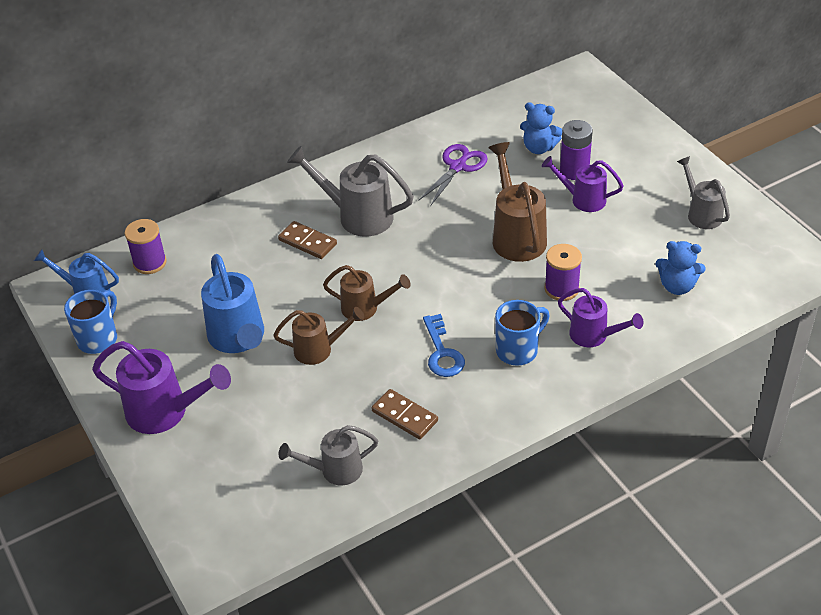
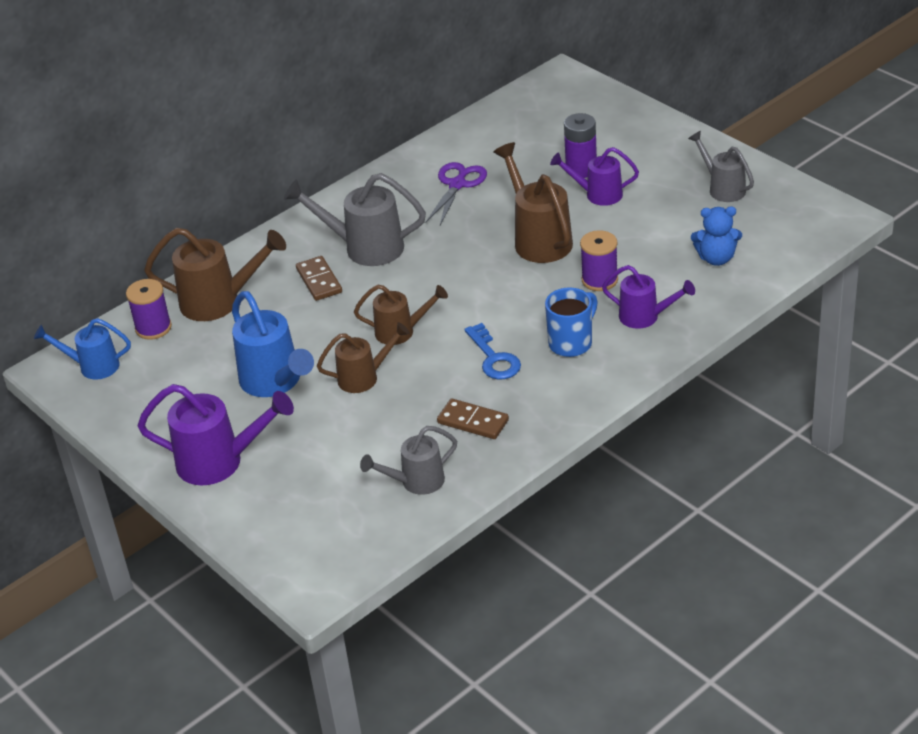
camera: 10 degrees left, 5 degrees down
(98, 338) = (122, 407): blue mug -> none
(214, 247) = (219, 301): none -> brown watering can
(307, 242) = (319, 281): brown domino -> brown domino turned 45 degrees clockwise
(539, 148) = (538, 153): blue teddy bear -> none

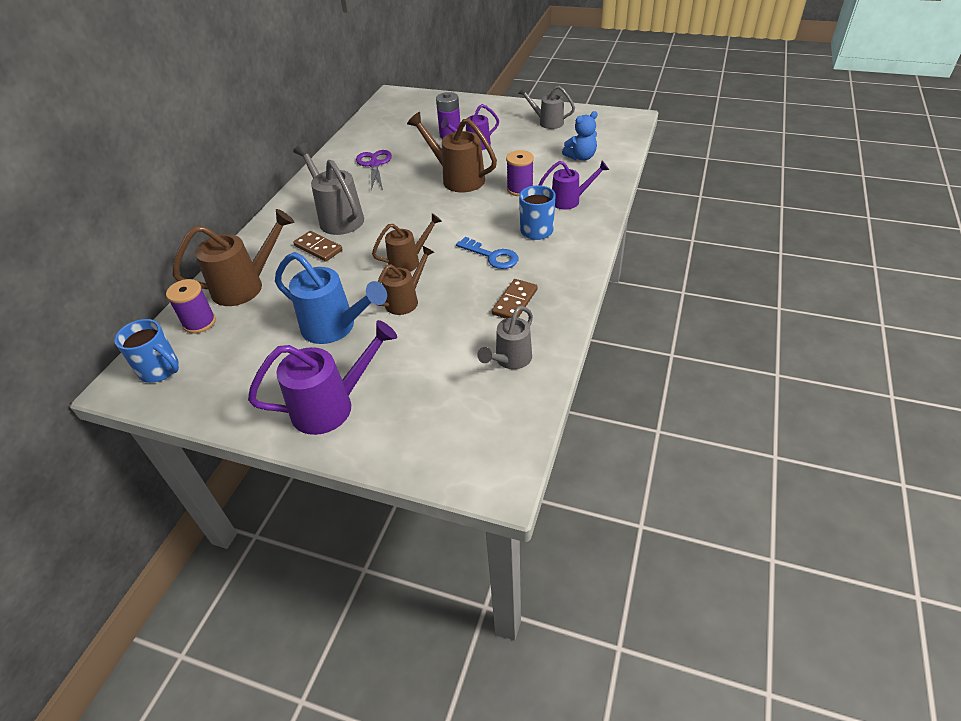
camera: 30 degrees left, 5 degrees up
(93, 366) = (160, 370): blue watering can -> blue mug
(365, 248) = (338, 218): grey watering can -> grey watering can turned 75 degrees clockwise
(473, 421) = (514, 302): brown domino -> brown domino turned 60 degrees counterclockwise

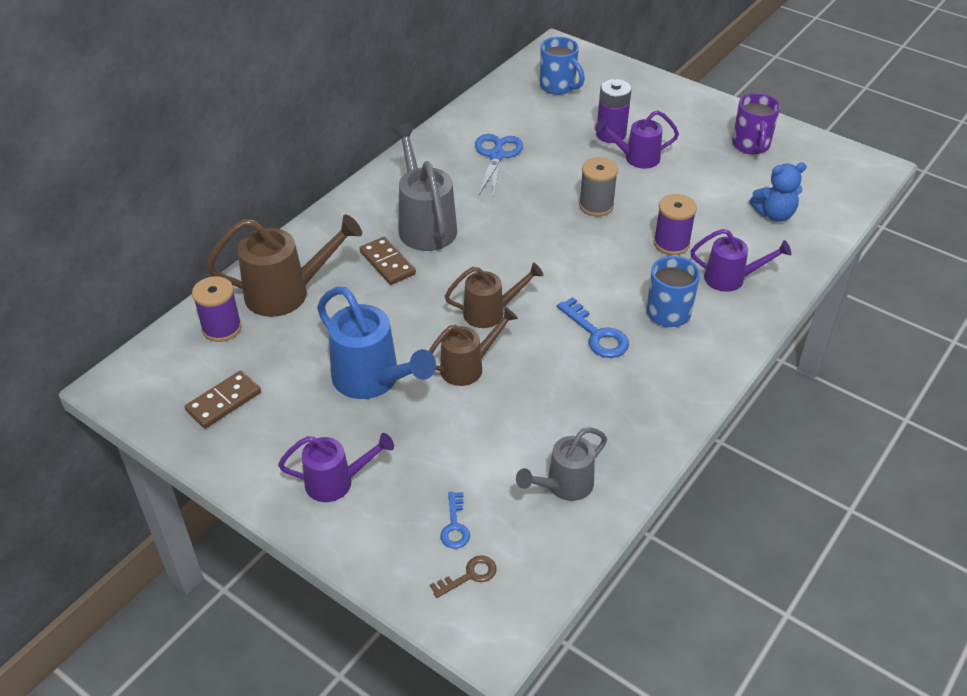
camera: 15 degrees right, 0 degrees up
(160, 370) = (163, 378): blue mug -> blue mug (558, 87)
(331, 406) = (336, 482): purple watering can -> purple watering can, size x0.64
(374, 164) = (496, 155): purple scissors -> blue scissors
(438, 411) = (455, 526): none -> blue key
(458, 178) = (596, 205): brown watering can -> grey spool
(463, 443) = (469, 575): none -> brown key
(514, 302) = (600, 408): brown domino -> brown domino (223, 401)
(547, 122) = (751, 146): grey watering can -> purple mug

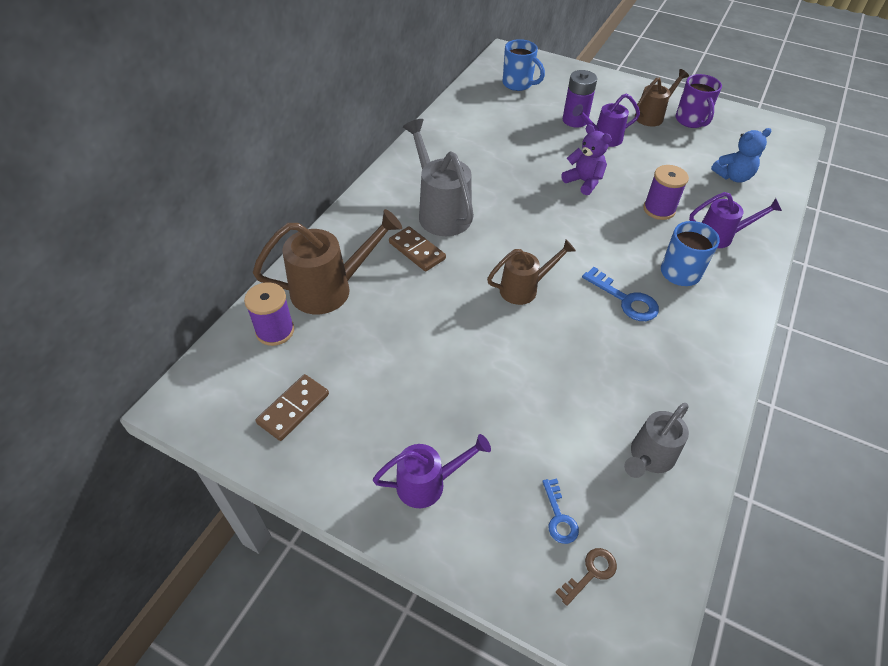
camera: 10 degrees left, 5 degrees up
(372, 380) = (434, 368): blue watering can -> none
(467, 367) = (520, 345): brown watering can -> brown watering can (652, 116)
(496, 155) = (485, 145): blue scissors -> none
(596, 205) = (584, 182): grey spool -> purple teddy bear

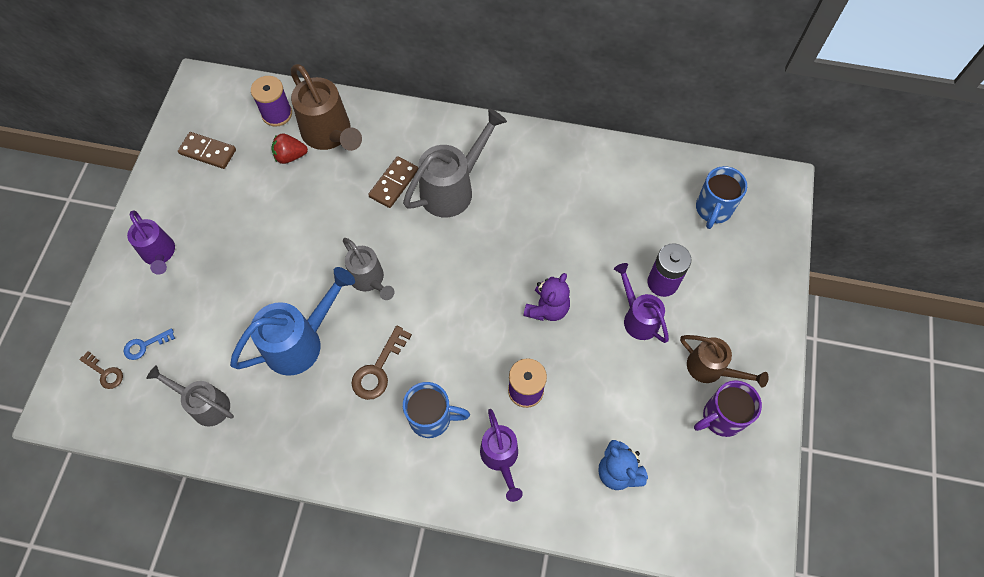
camera: 75 degrees right, 15 degrees up
(342, 328) = (290, 156): none -> red strawberry
(524, 289) = (369, 280): brown watering can -> grey watering can
(584, 356) = (300, 342): none -> blue watering can
(625, 300) = (378, 369): blue key -> brown key

